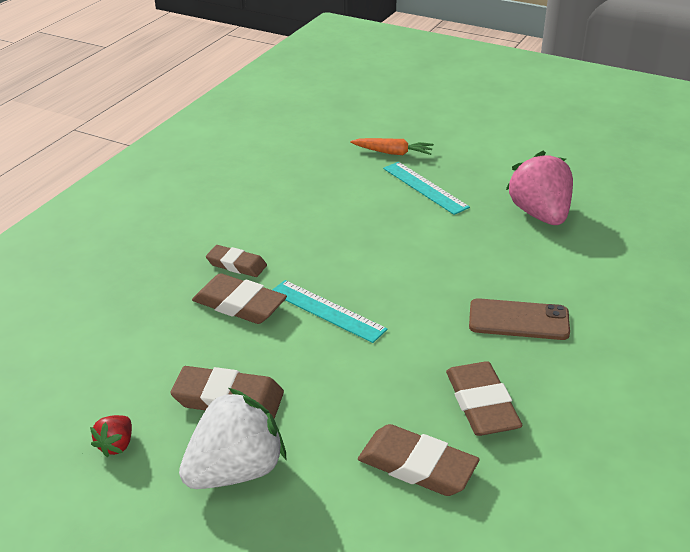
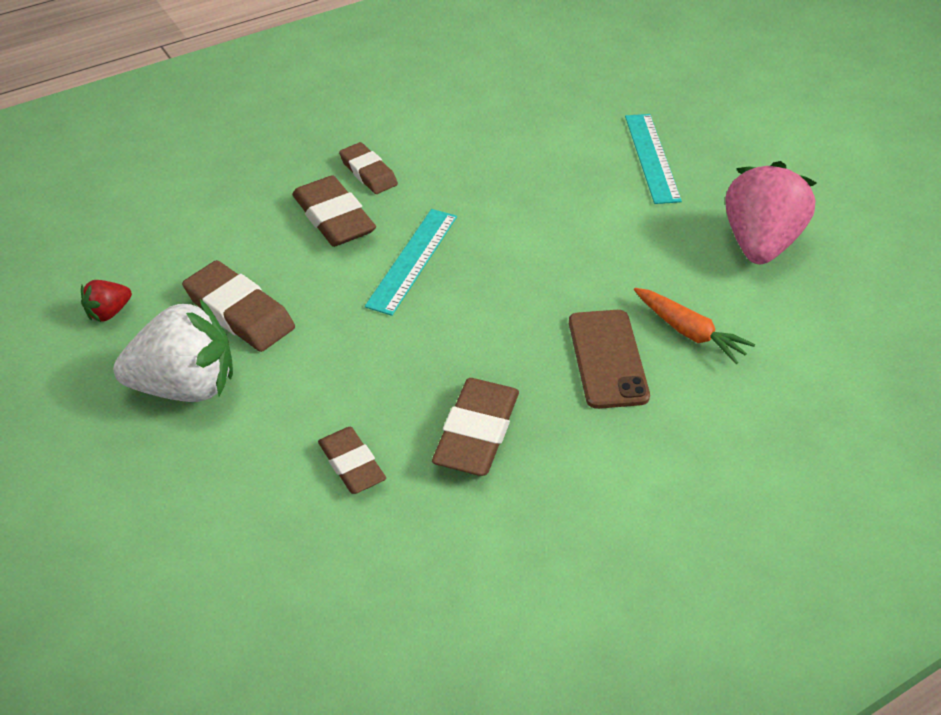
camera: 30 degrees right, 10 degrees up
(327, 310) = (412, 260): turquoise ruler -> turquoise ruler turned 45 degrees clockwise
(393, 153) = (655, 100): orange carrot -> orange carrot (689, 332)
(417, 466) = (351, 464): brown eraser -> brown eraser, size x0.66
(518, 320) = (607, 359): brown phone -> brown phone turned 45 degrees clockwise

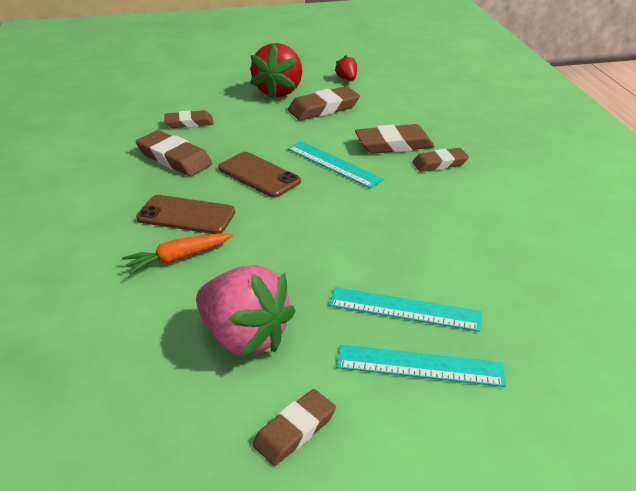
camera: 110 degrees right, 10 degrees down
(186, 386) = (279, 91): white strawberry -> red strawberry
(476, 323) = (259, 175): none -> brown phone
(712, 139) = (420, 366): none -> turquoise ruler
(826, 187) = (295, 430): none -> brown eraser

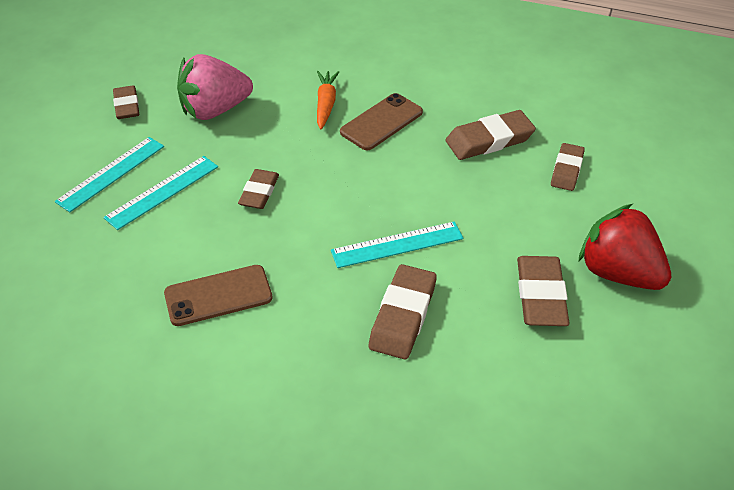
camera: 120 degrees right, 10 degrees up
(259, 175) = (415, 184): brown phone -> brown phone (218, 296)
(347, 79) = (629, 365): red strawberry -> none
(439, 163) = (332, 333): brown eraser -> brown eraser (259, 192)

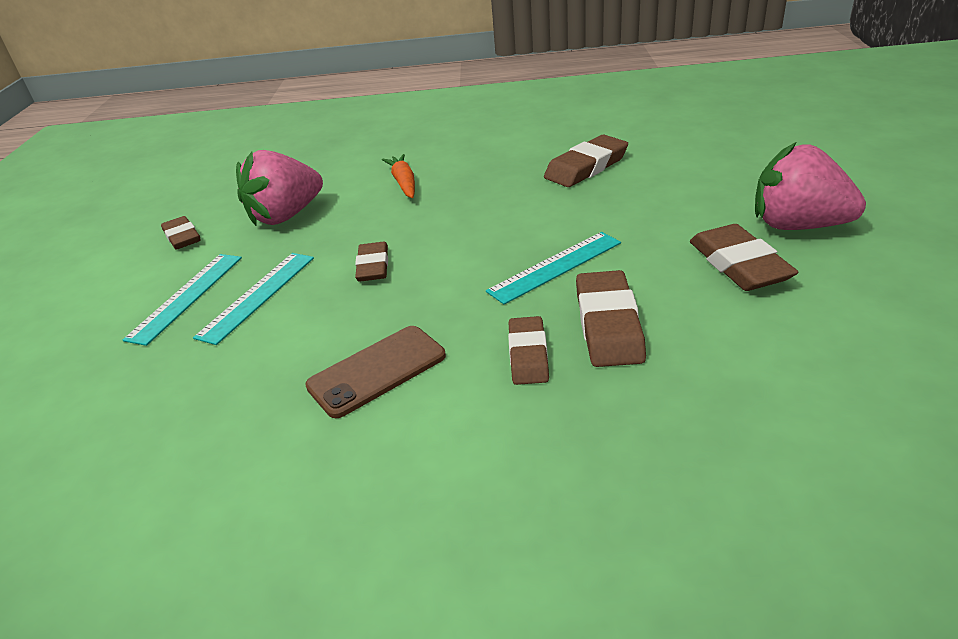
camera: 15 degrees left, 10 degrees down
(381, 122) = (470, 181): brown phone -> none
(567, 170) = (677, 168): brown eraser -> brown eraser (528, 354)
(618, 273) = (797, 226): red strawberry -> pink strawberry

